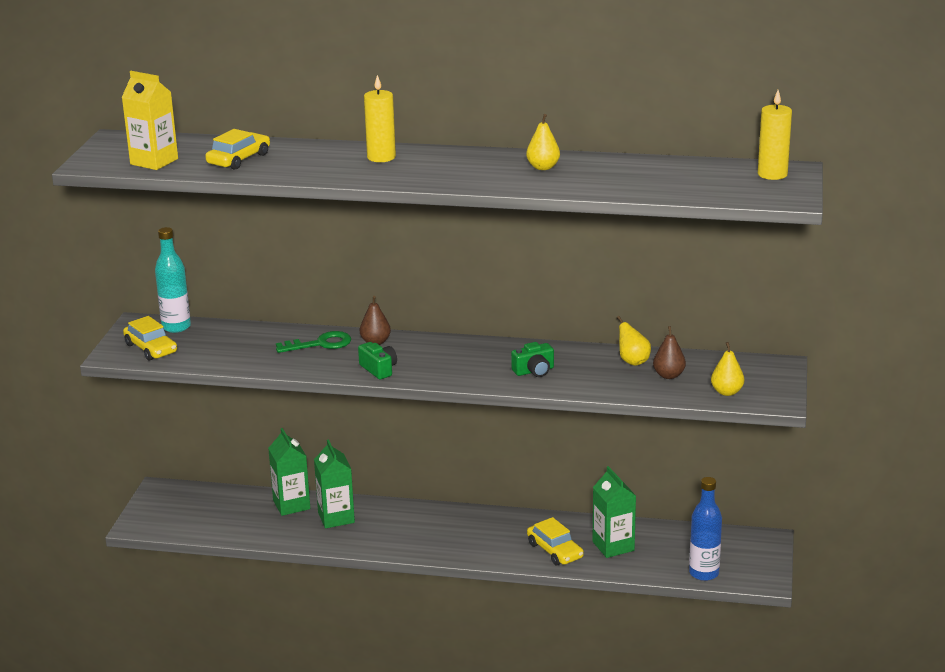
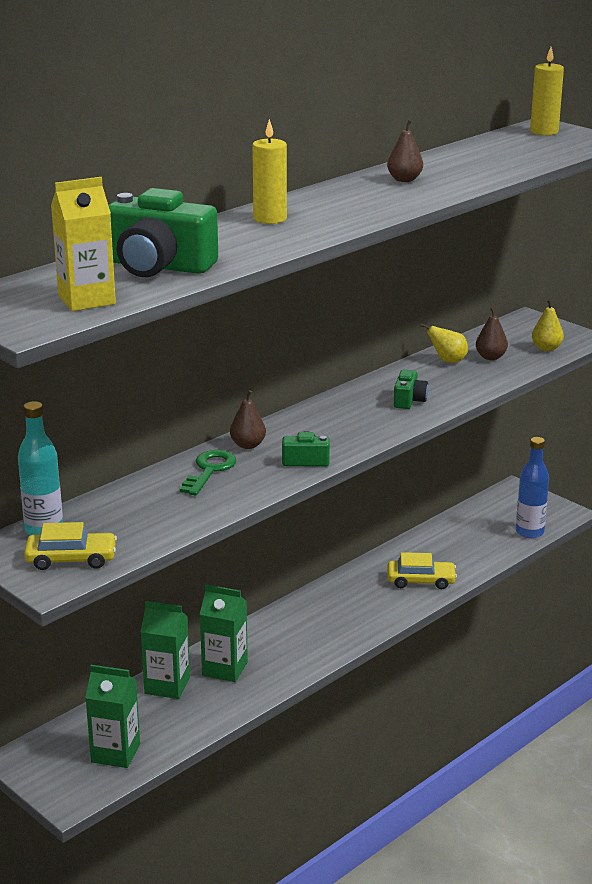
camera: 55 degrees left, 0 degrees up
(239, 159) = (159, 266): yellow car -> green camera
(543, 167) = (404, 180): yellow pear -> brown pear
(613, 546) = (446, 553): green carton -> green carton (115, 753)

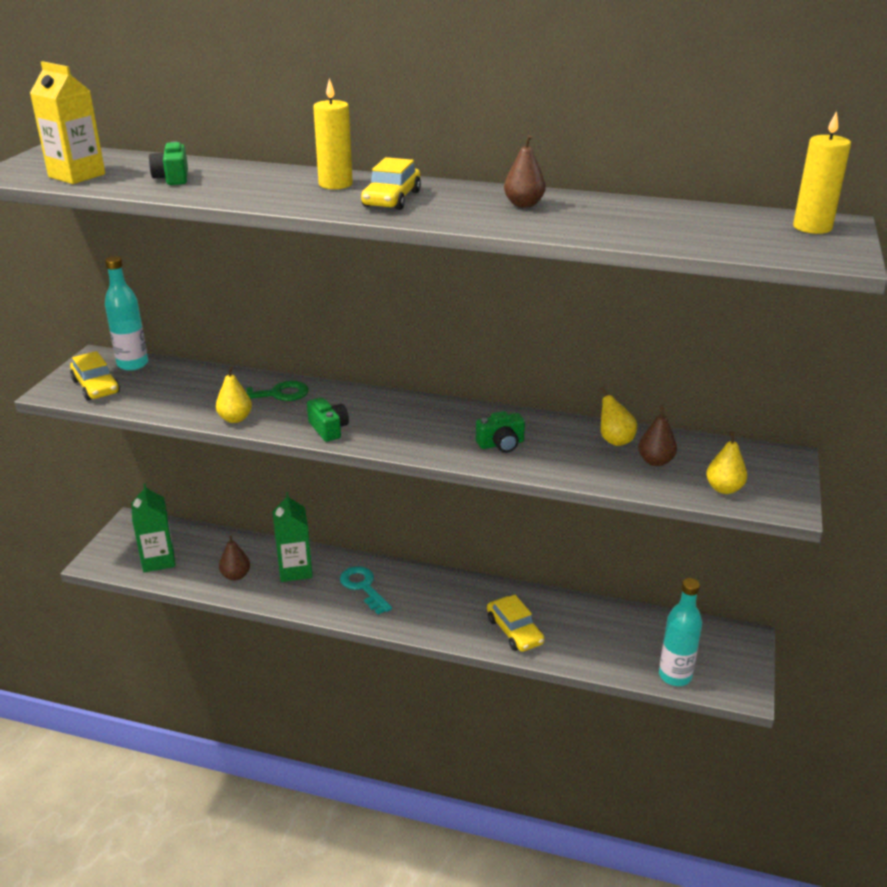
camera: 60 degrees right, 5 degrees up
(159, 266) = (172, 178): green camera -> green camera, size x0.50
(167, 686) = (254, 551): green carton -> none
(235, 498) = (235, 419): none -> yellow pear
(248, 445) = (334, 396): brown pear -> brown pear (236, 575)
(290, 637) = (363, 587): none -> turquoise key
(336, 210) = (391, 199): none -> yellow car
(529, 532) = (675, 676): blue bottle -> turquoise bottle

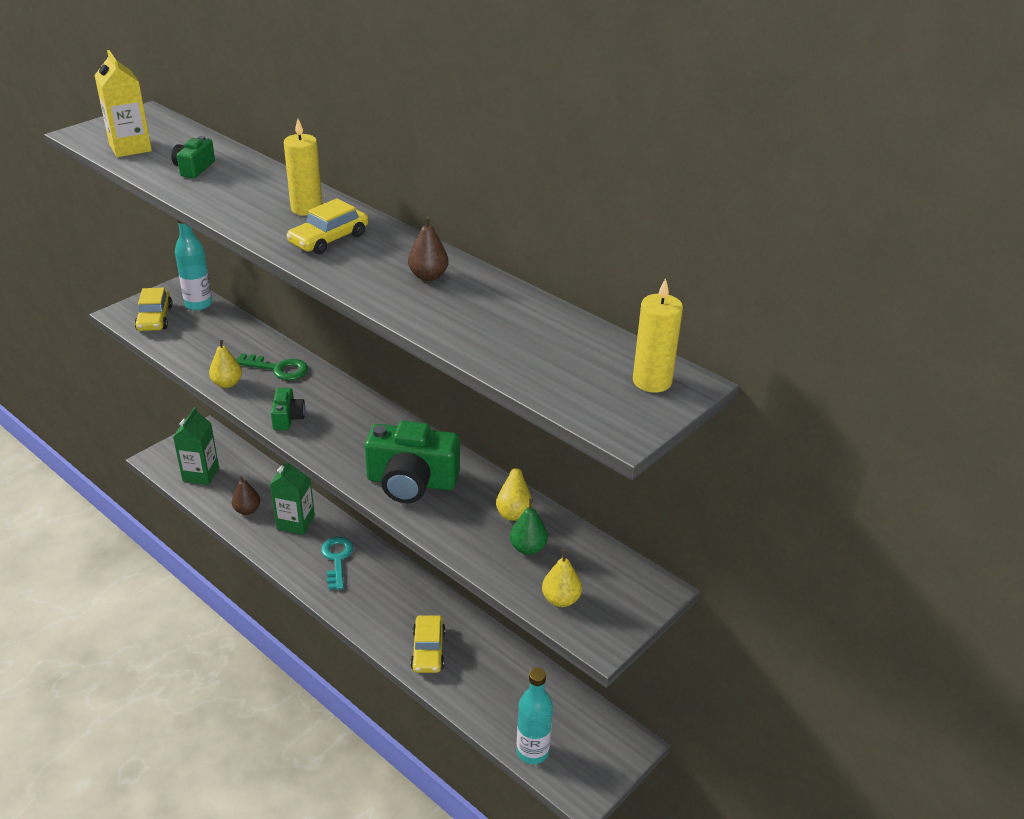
camera: 25 degrees right, 5 degrees up
(501, 444) = (411, 482): green camera -> green camera, size x1.99
(655, 461) = (528, 548): brown pear -> green pear

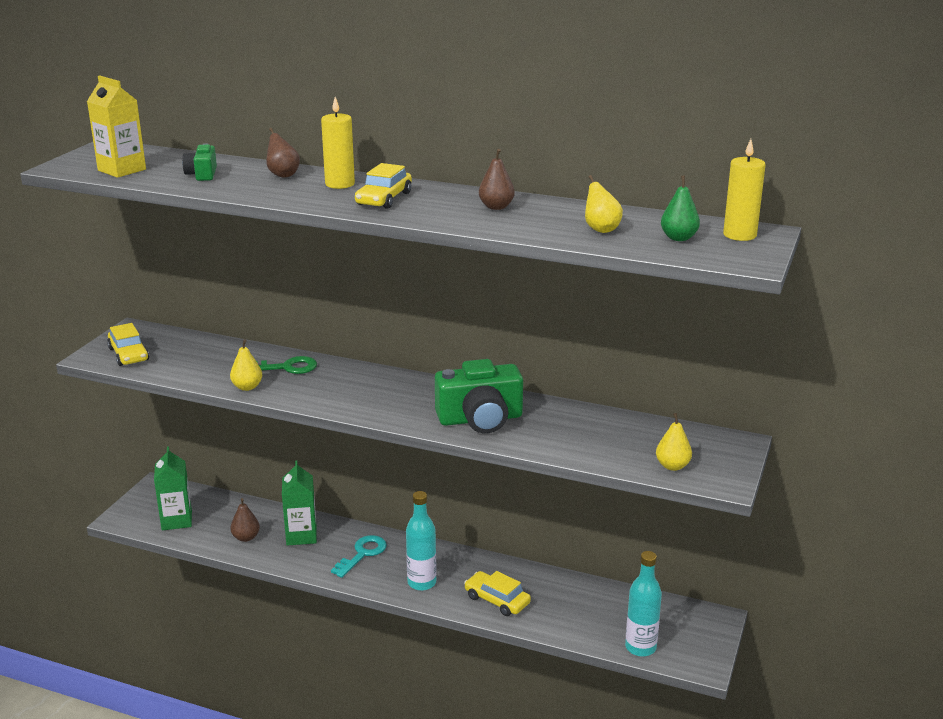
camera: 20 degrees left, 10 degrees down
(198, 304) = (164, 336): turquoise bottle -> turquoise bottle (422, 583)
(266, 184) = (283, 175): none -> brown pear
(288, 418) = (328, 399): green camera -> none
(337, 559) = (362, 554): turquoise key -> turquoise key turned 60 degrees clockwise
(428, 650) = (497, 600): yellow car -> yellow car turned 150 degrees clockwise
(514, 513) = (585, 420): yellow pear -> yellow pear (601, 229)
(528, 548) = (617, 440): green pear -> green pear (678, 238)

